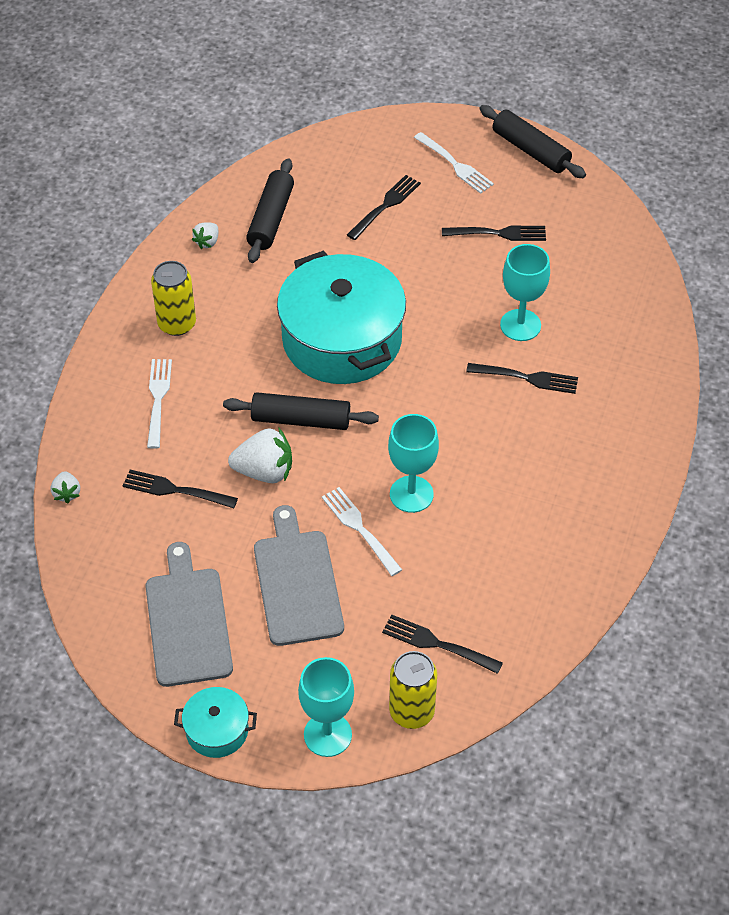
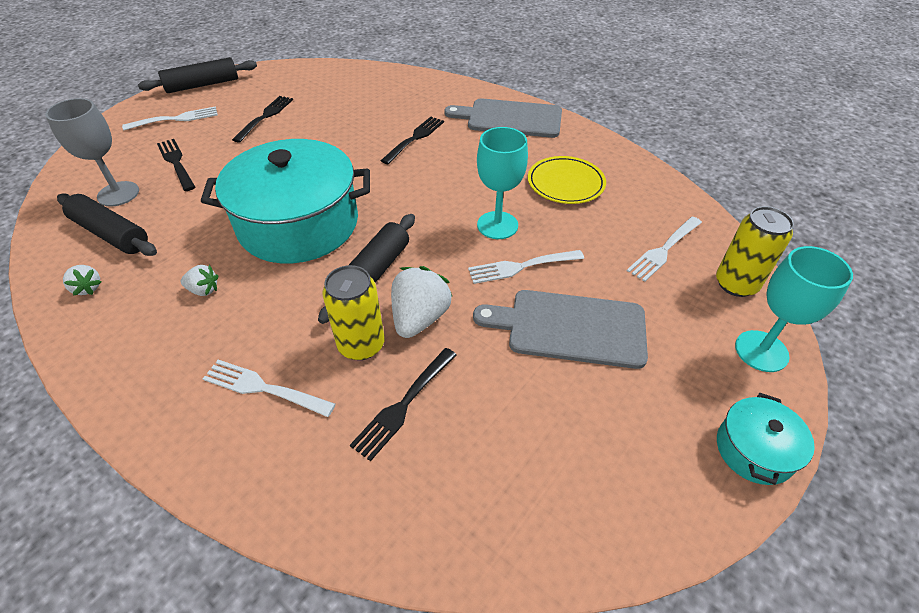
camera: 70 degrees left, 5 degrees down
(67, 493) = (345, 535): white strawberry -> white strawberry (204, 290)
(177, 324) = (172, 342): yellow can -> yellow can (361, 345)
(188, 621) = (596, 440): grey cutting board -> grey cutting board (510, 118)
(322, 192) = (118, 194): none -> grey goblet
(438, 644) = (664, 249): black fork -> white fork
(511, 538) = (565, 183): none -> yellow plate
(520, 325) = (362, 129): turquoise goblet -> none

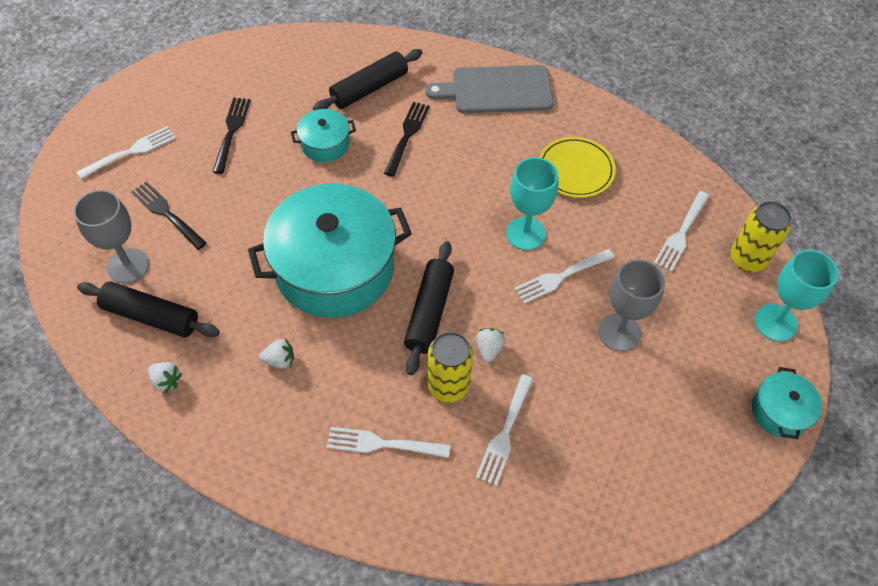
camera: 15 degrees left, 10 degrees up
(202, 85) = (133, 94): black rolling pin -> black rolling pin (369, 88)
(339, 135) = (325, 144): none -> turquoise pot
(404, 404) = (505, 432): black fork -> white fork
(420, 318) = (489, 349): white strawberry -> white strawberry, size x0.54
(570, 328) = (619, 332): grey cutting board -> grey goblet

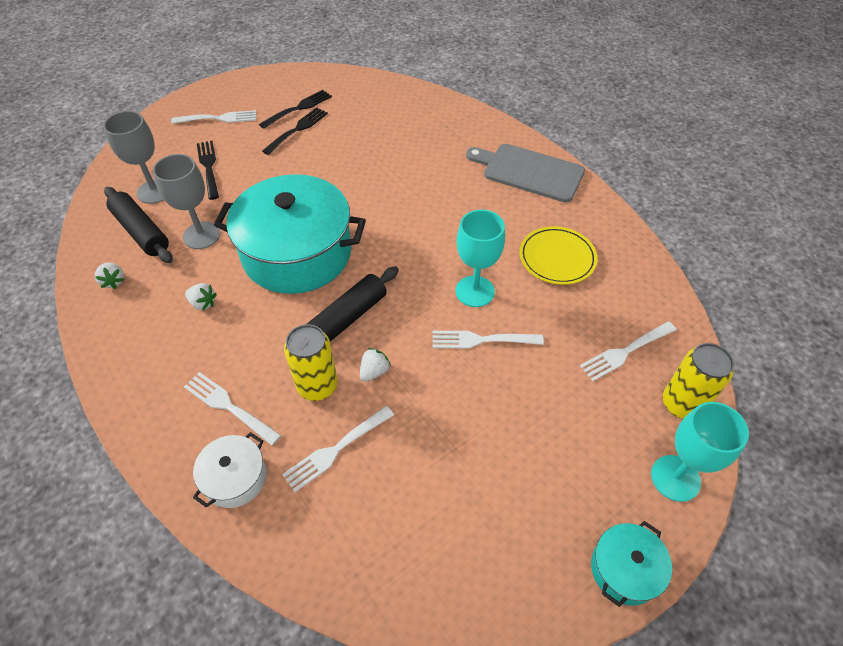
camera: 30 degrees right, 5 degrees down
(325, 144) = (359, 162): turquoise pot -> none
(369, 88) = (423, 135): black rolling pin -> none
(407, 136) = (428, 179): black fork -> black fork (298, 109)
(437, 501) = (235, 478): none -> white pot
(619, 332) = (504, 412): grey goblet -> grey goblet (201, 235)

